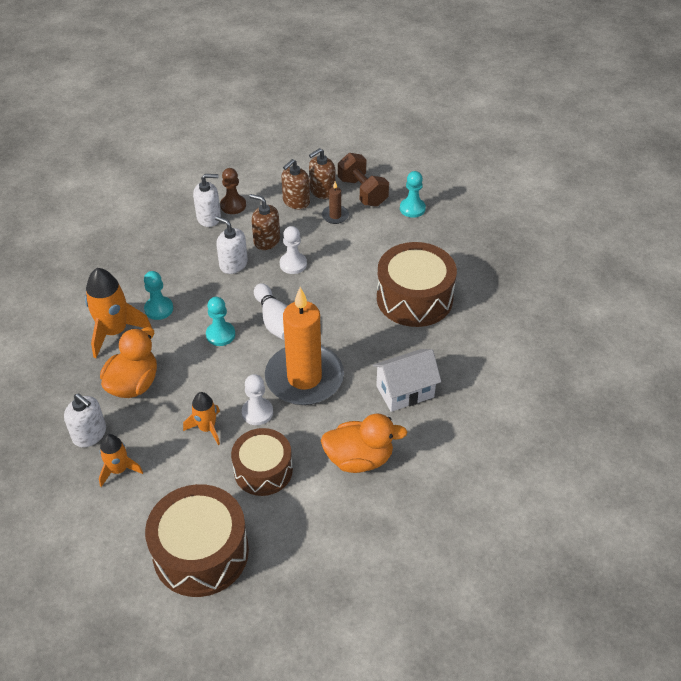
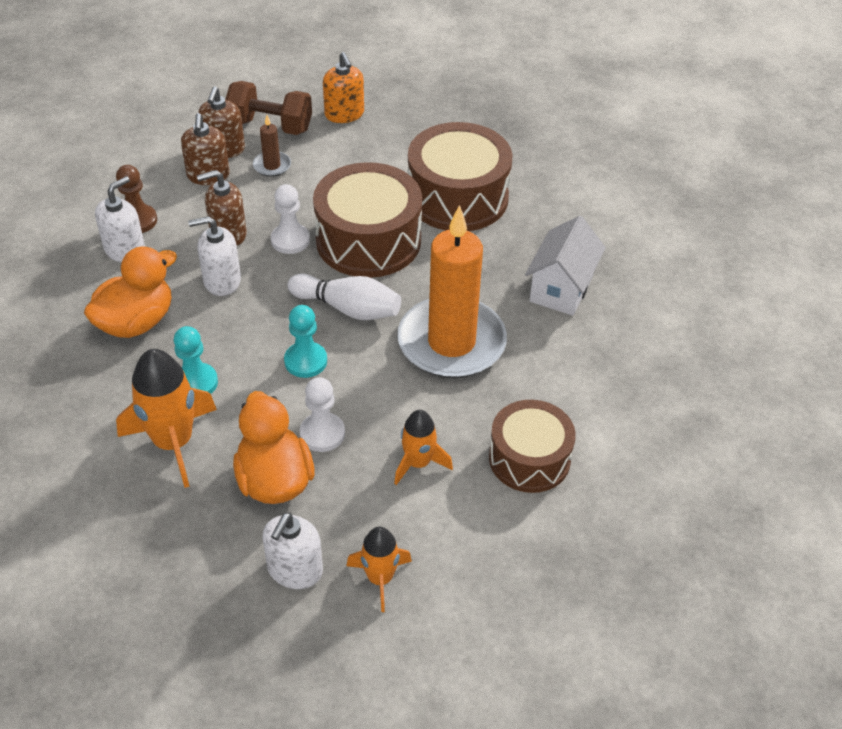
camera: 45 degrees left, 0 degrees up
(89, 434) = (295, 570): white soap dispenser -> white soap dispenser turned 120 degrees clockwise
(201, 552) = (575, 584): brown drum -> brown drum (368, 240)
(257, 412) = (449, 409): white pawn -> white pawn (322, 433)
(359, 459) = (602, 379): orange duck -> orange duck (136, 322)
(412, 209) = (344, 114): turquoise pawn -> orange soap dispenser

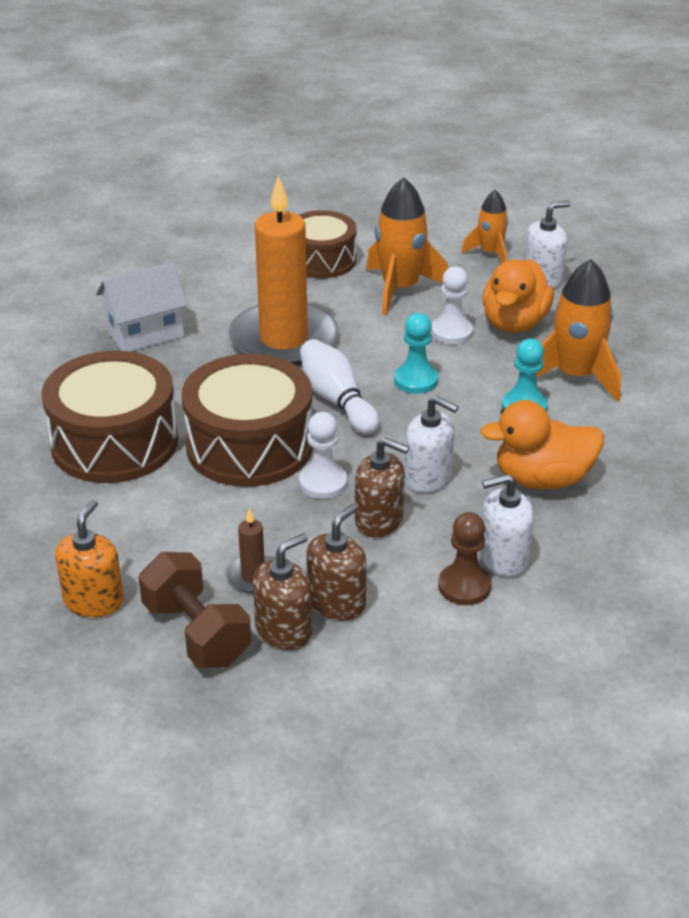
camera: 140 degrees left, 10 degrees down
(418, 463) = (400, 289): orange rocket -> orange rocket, size x1.68

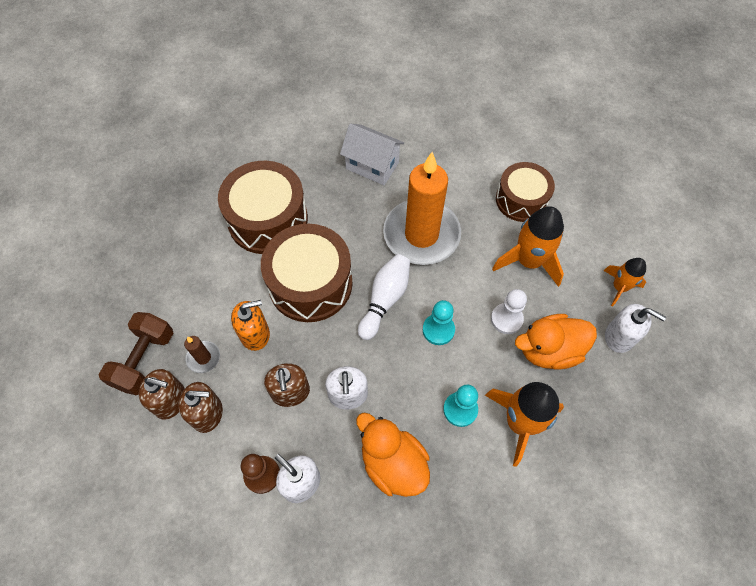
camera: 55 degrees right, 25 degrees up
(94, 600) = (142, 297): orange soap dispenser -> orange soap dispenser (255, 334)
(323, 483) = (303, 341): white pawn -> none

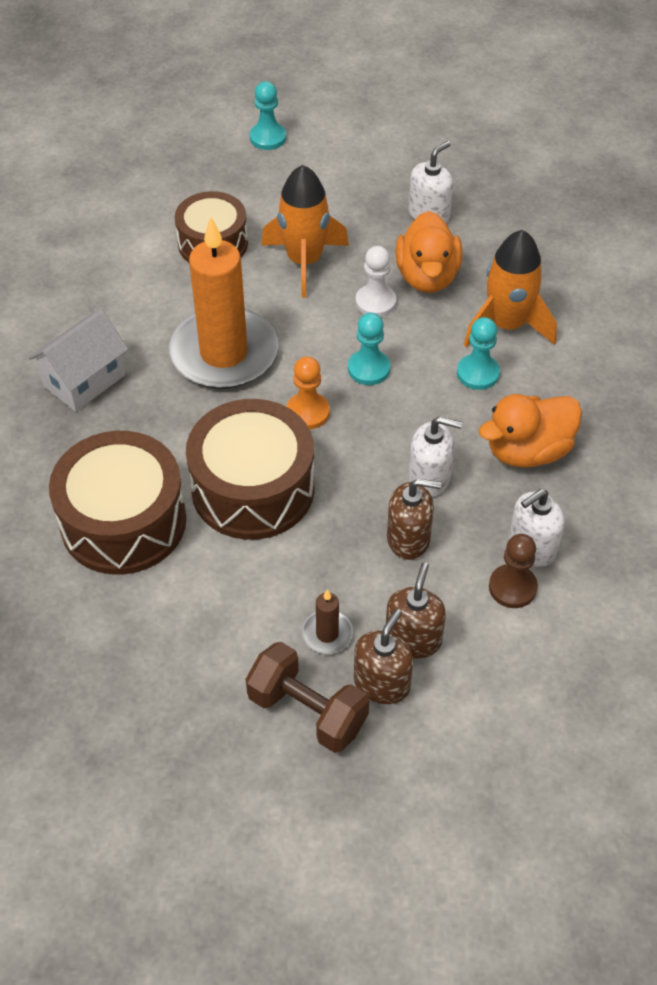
camera: 75 degrees left, 10 degrees down
(255, 334) = (310, 566): orange soap dispenser -> none
(385, 300) = (308, 412): white bowling pin -> orange pawn
(619, 287) = (368, 195): orange rocket -> none
(648, 204) = (268, 138): none -> turquoise pawn

